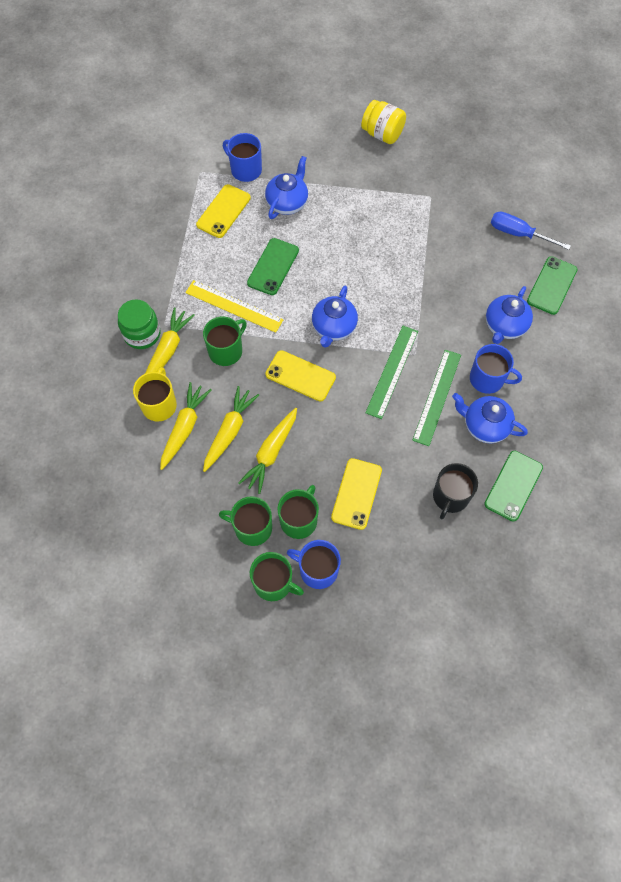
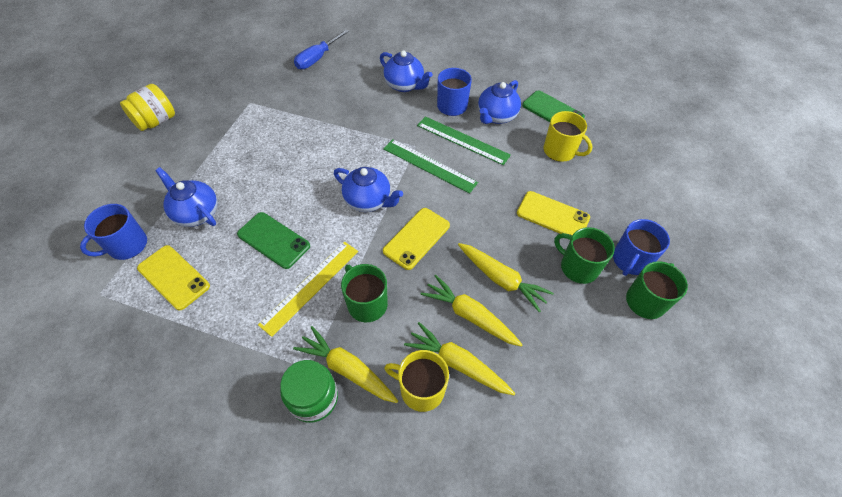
camera: 80 degrees left, 10 degrees down
(252, 528) = (585, 311): green mug -> none
(450, 497) = (560, 151): black mug -> yellow mug
(552, 285) = (375, 51): green phone -> none

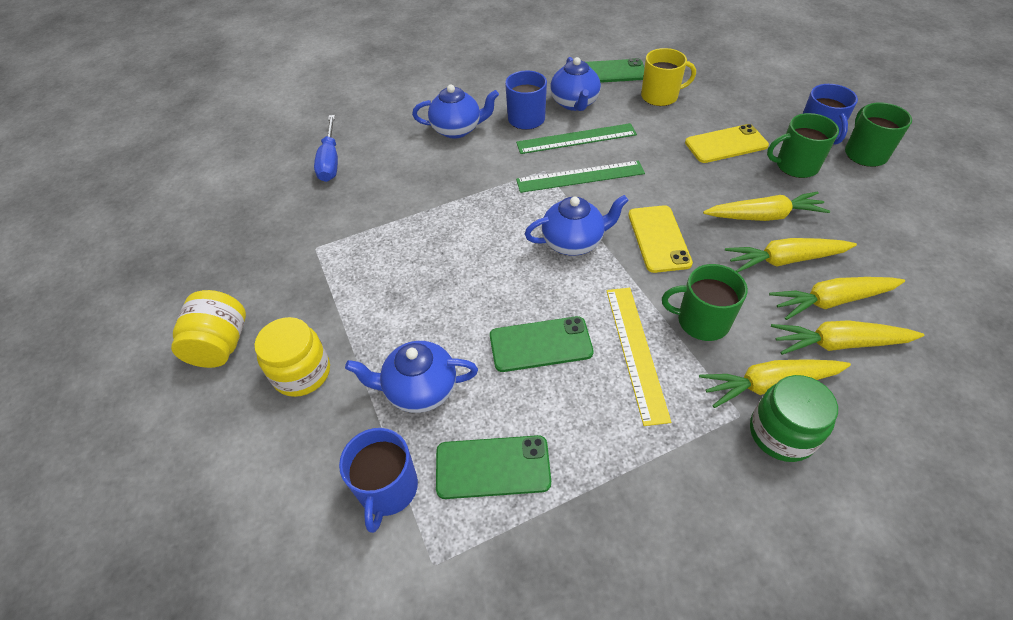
camera: 40 degrees left, 5 degrees down
(166, 162) = (302, 373): none -> yellow jar
(173, 277) = (493, 467): yellow phone -> green phone
(421, 389) = (839, 344): yellow mug -> yellow carrot

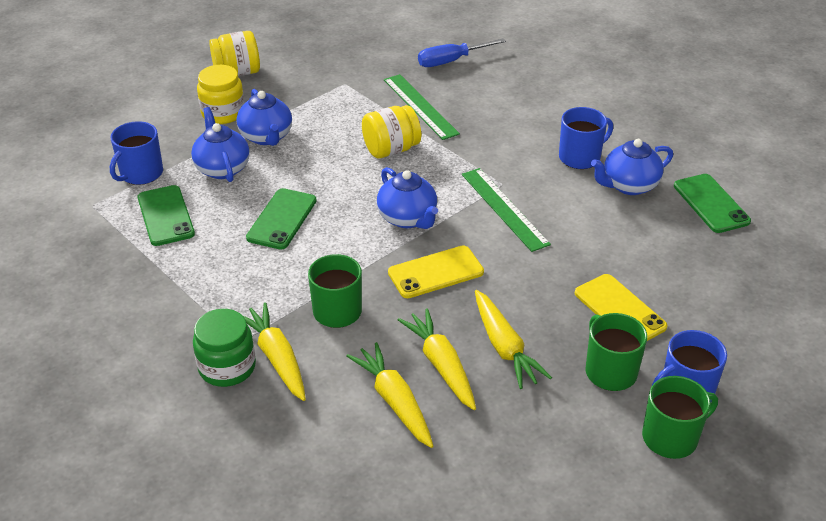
camera: 70 degrees right, 10 degrees down
(387, 489) = (141, 173): blue mug -> blue mug turned 45 degrees counterclockwise
(457, 129) = (536, 118): blue teapot -> blue teapot (266, 137)
(457, 233) = (391, 149): none -> yellow jar
(540, 344) = (282, 219): green phone -> green phone turned 45 degrees clockwise
(576, 138) = (565, 196): green ruler -> green ruler (420, 106)
(636, 351) = (290, 273): yellow ruler -> none
(660, 96) = (685, 248): yellow mug -> none
(839, 344) = (339, 406): yellow carrot -> none

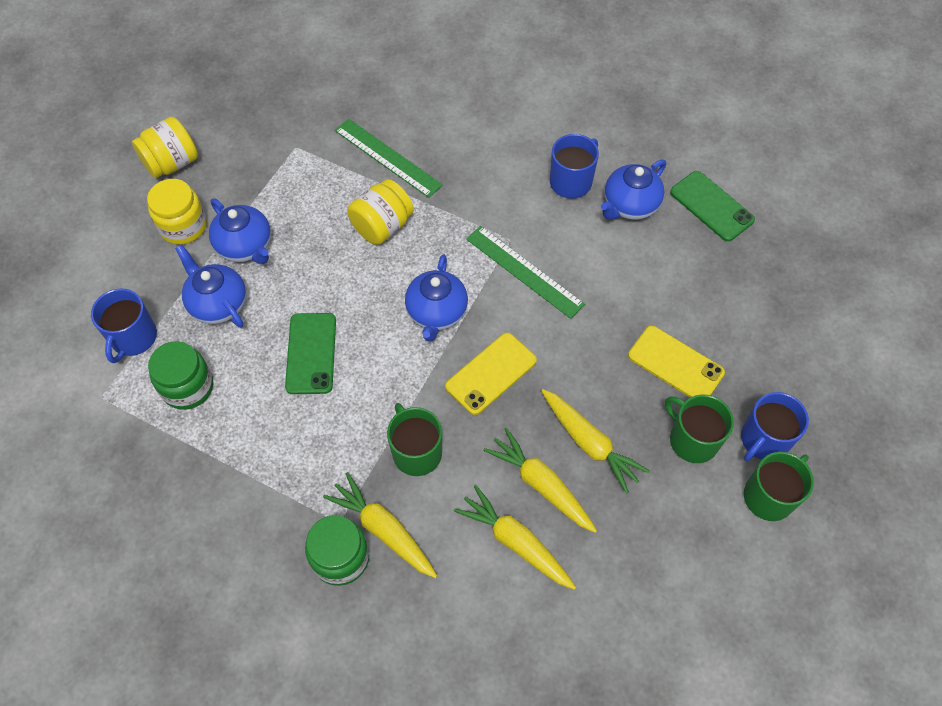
camera: 20 degrees left, 20 degrees up
(165, 216) = (188, 387): green phone -> green jar
(408, 218) = (436, 313): blue teapot -> blue teapot turned 60 degrees clockwise
(450, 61) = (393, 85): blue screwdriver -> none

